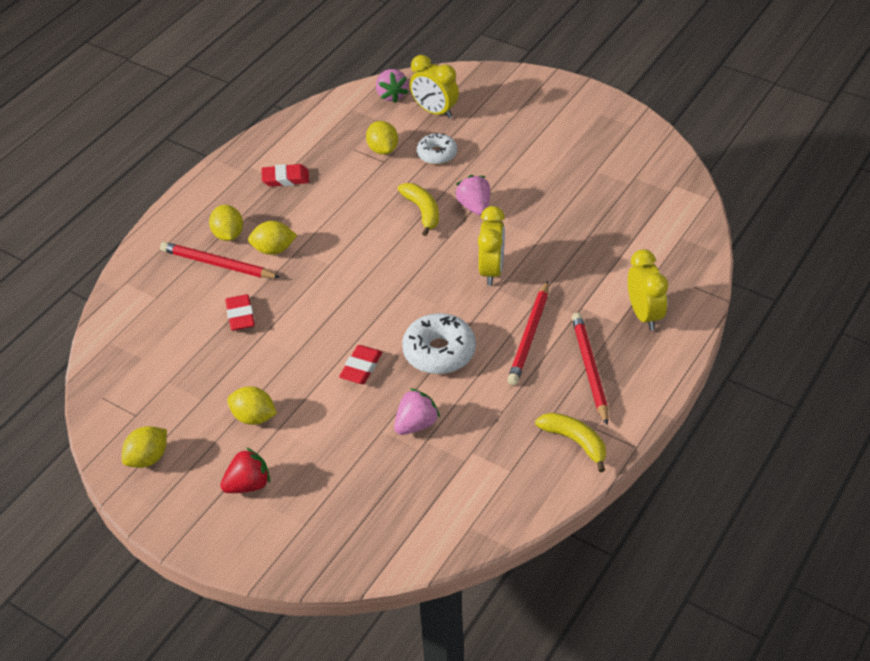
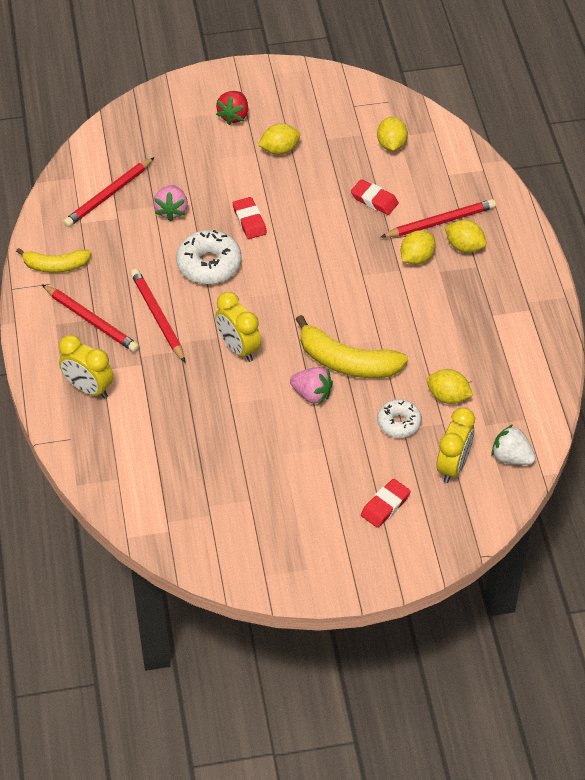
camera: 135 degrees right, 5 degrees up
(148, 458) = (312, 91): yellow lemon -> yellow lemon (391, 144)
(285, 178) = (487, 318): red eraser -> red eraser (385, 505)
(391, 95) = (511, 457): pink strawberry -> white strawberry
(422, 211) = (347, 362): yellow banana -> yellow banana, size x1.57
(435, 111) = (453, 466): yellow clock -> yellow clock turned 120 degrees clockwise
(456, 482) = (108, 195): none -> red pencil

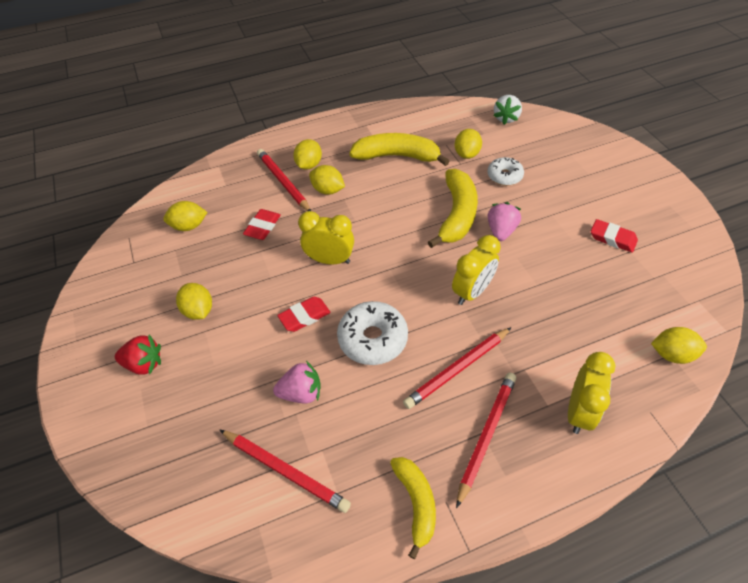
camera: 100 degrees left, 0 degrees up
(117, 479) = (672, 354): none -> yellow lemon
(385, 505) = (585, 172): red eraser -> red eraser (612, 238)
(453, 466) = (529, 143): yellow clock -> yellow clock (330, 260)
(460, 329) = (397, 156): none -> yellow banana

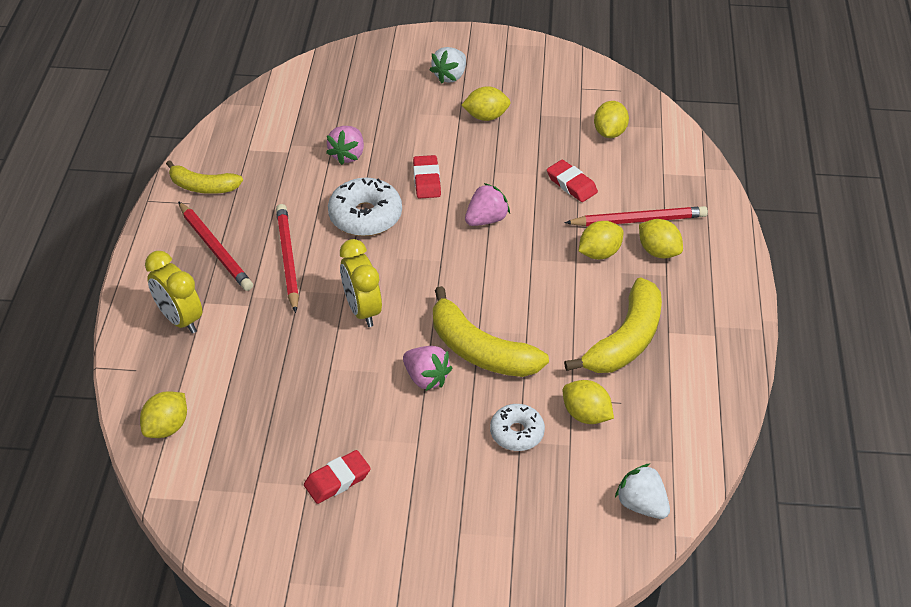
camera: 115 degrees right, 5 degrees down
(144, 364) = (450, 76): red strawberry -> white strawberry
(285, 471) = (288, 128): red pencil -> none
(330, 260) = (486, 219): yellow clock -> pink strawberry

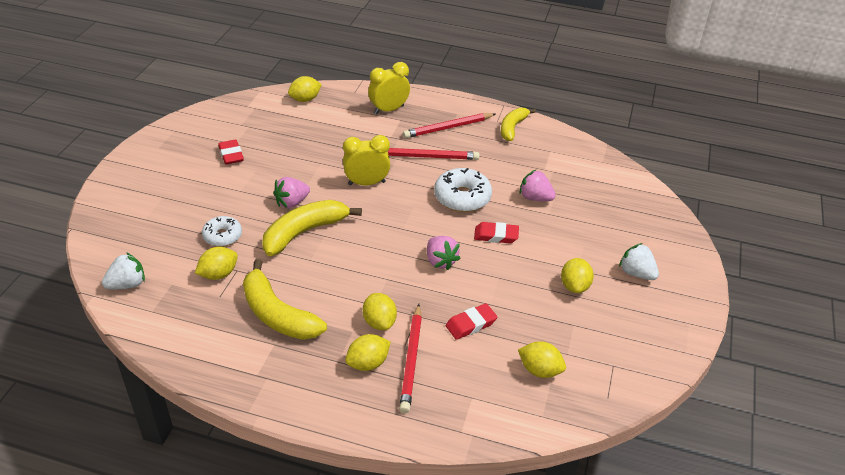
camera: 100 degrees right, 5 degrees down
(167, 427) = (305, 99): yellow lemon -> yellow lemon turned 75 degrees counterclockwise

